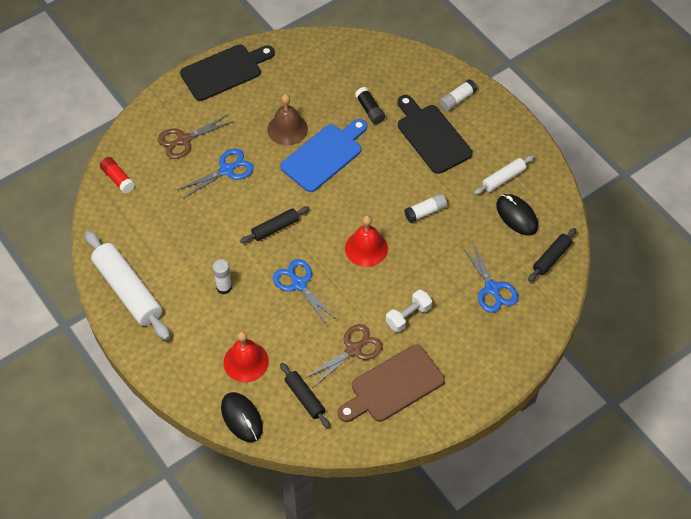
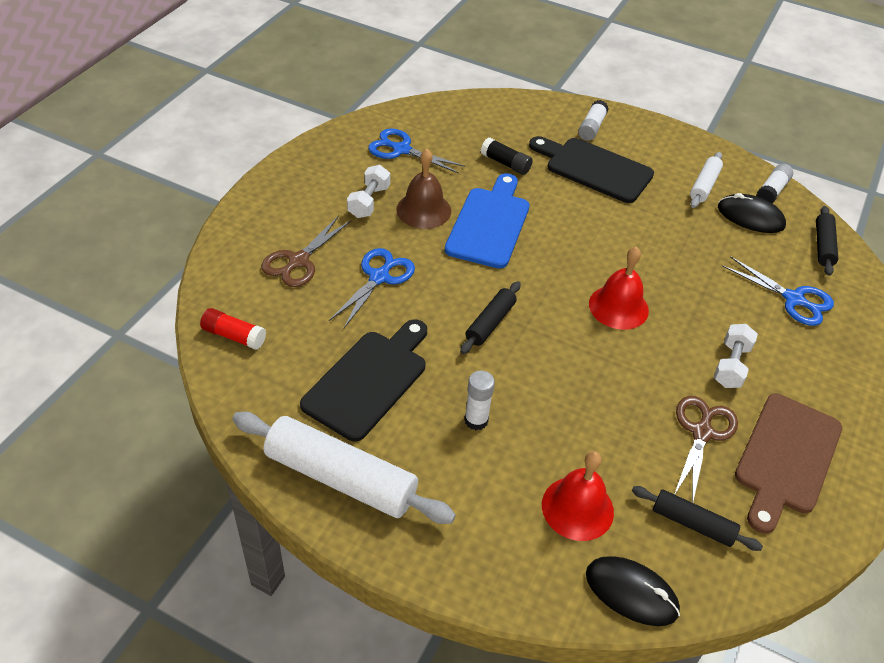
camera: 30 degrees left, 10 degrees down
(224, 71) = (302, 173): black cutting board -> black cutting board (369, 380)
(255, 110) = (369, 201): none -> white dumbbell
(299, 284) = (570, 378): blue scissors -> blue scissors (401, 149)
(425, 212) = (652, 245): white glue stick -> white glue stick (772, 191)

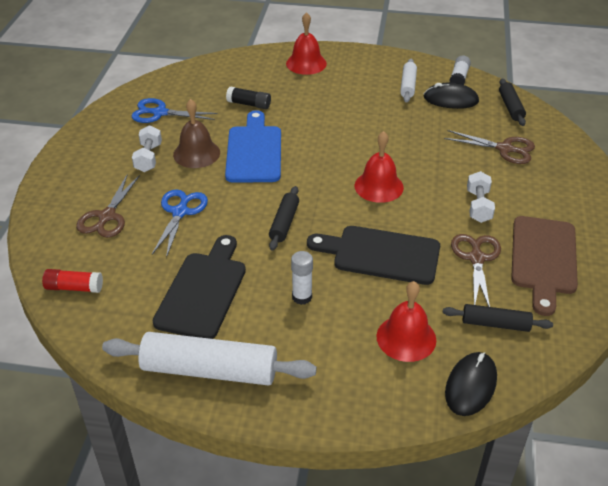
camera: 15 degrees left, 5 degrees down
(591, 127) = (306, 63): white glue stick -> red bell
(594, 169) = (320, 92): black cutting board -> black cutting board (381, 254)
(631, 592) = (470, 385): black mouse -> black mouse turned 75 degrees counterclockwise
(794, 299) = (505, 149): blue scissors -> brown scissors

